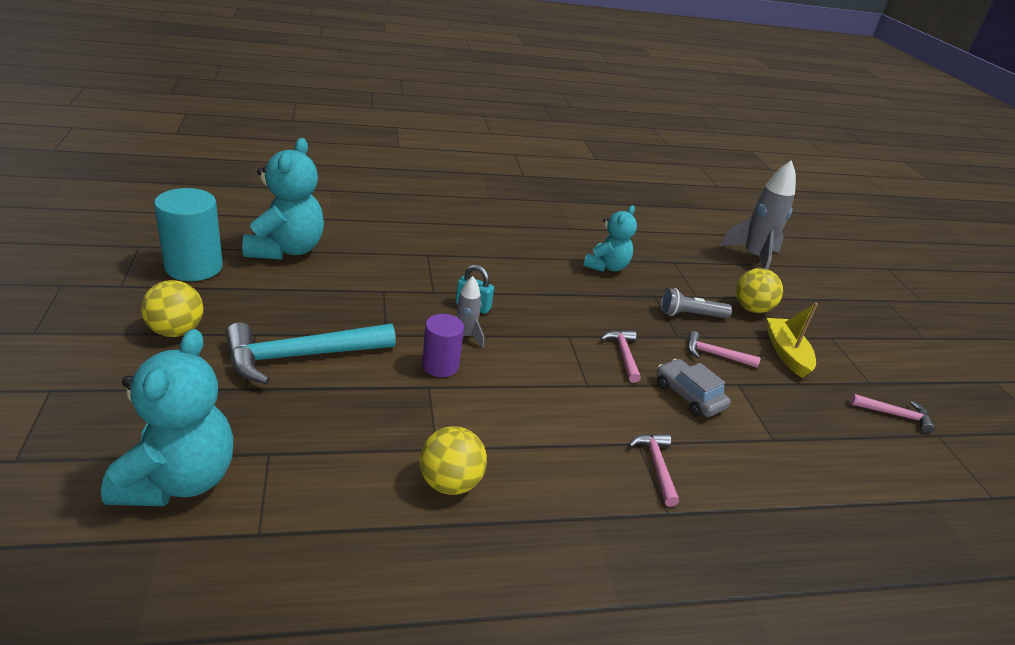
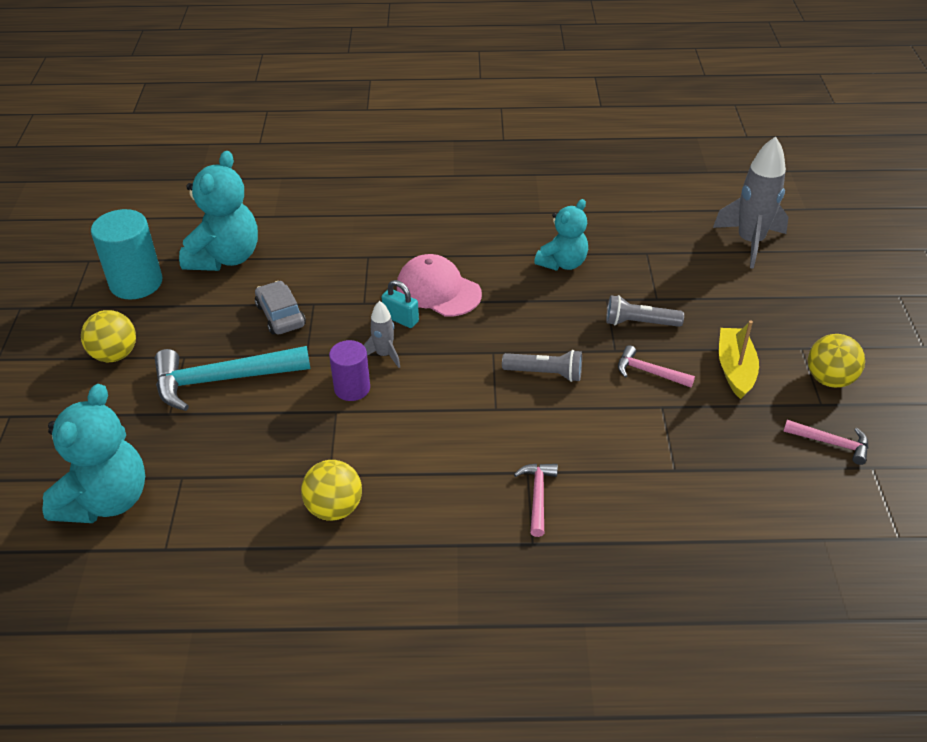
camera: 15 degrees right, 10 degrees up
(501, 284) = (438, 290): none -> pink cap
(623, 355) = (545, 373): pink hammer -> grey flashlight
(689, 396) = (600, 421): grey car -> grey car (280, 315)
(751, 309) = (717, 312): yellow ball -> yellow ball (829, 379)

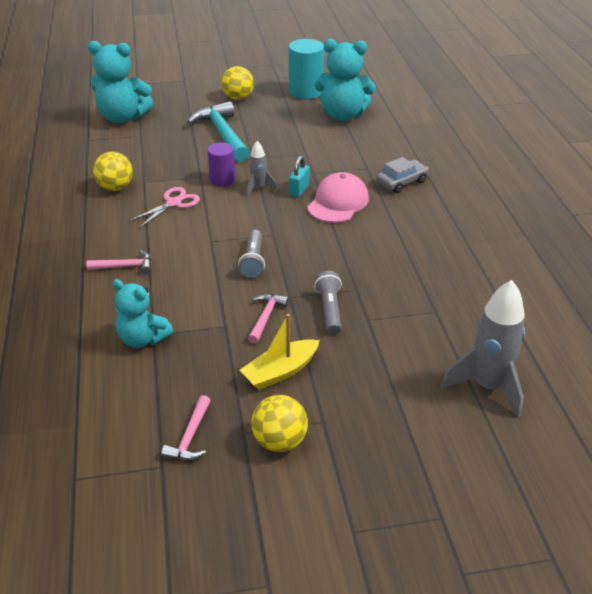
camera: 80 degrees right, 5 degrees down
(280, 315) = (289, 144): grey car -> grey car (401, 182)
(397, 442) = (173, 203): none -> pink scissors
(563, 263) = (398, 261): turquoise teddy bear -> turquoise teddy bear (143, 339)
(735, 369) = (280, 372): yellow boat -> yellow boat turned 150 degrees clockwise

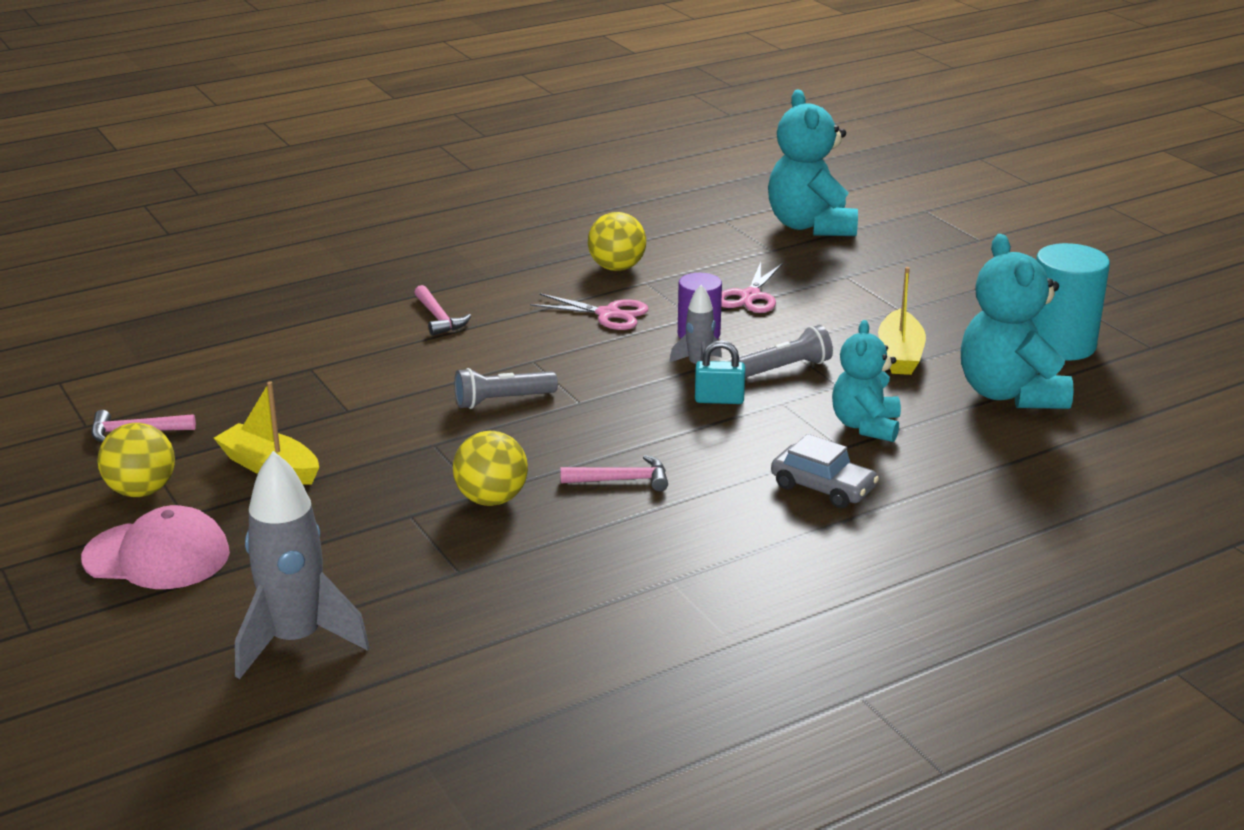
camera: 70 degrees right, 10 degrees down
(143, 339) = (299, 364): turquoise teddy bear -> turquoise teddy bear (865, 426)
(191, 154) = (750, 296): none -> pink scissors
(222, 134) = (835, 306): turquoise hammer -> none
(238, 98) = (968, 293): yellow ball -> yellow ball (491, 499)
(266, 317) = (378, 435): pink hammer -> pink hammer (622, 480)
(287, 130) = (900, 354): none -> yellow boat
(329, 310) = (418, 480): grey flashlight -> grey flashlight (785, 368)
(338, 202) = (708, 439): pink cap -> pink cap (157, 556)

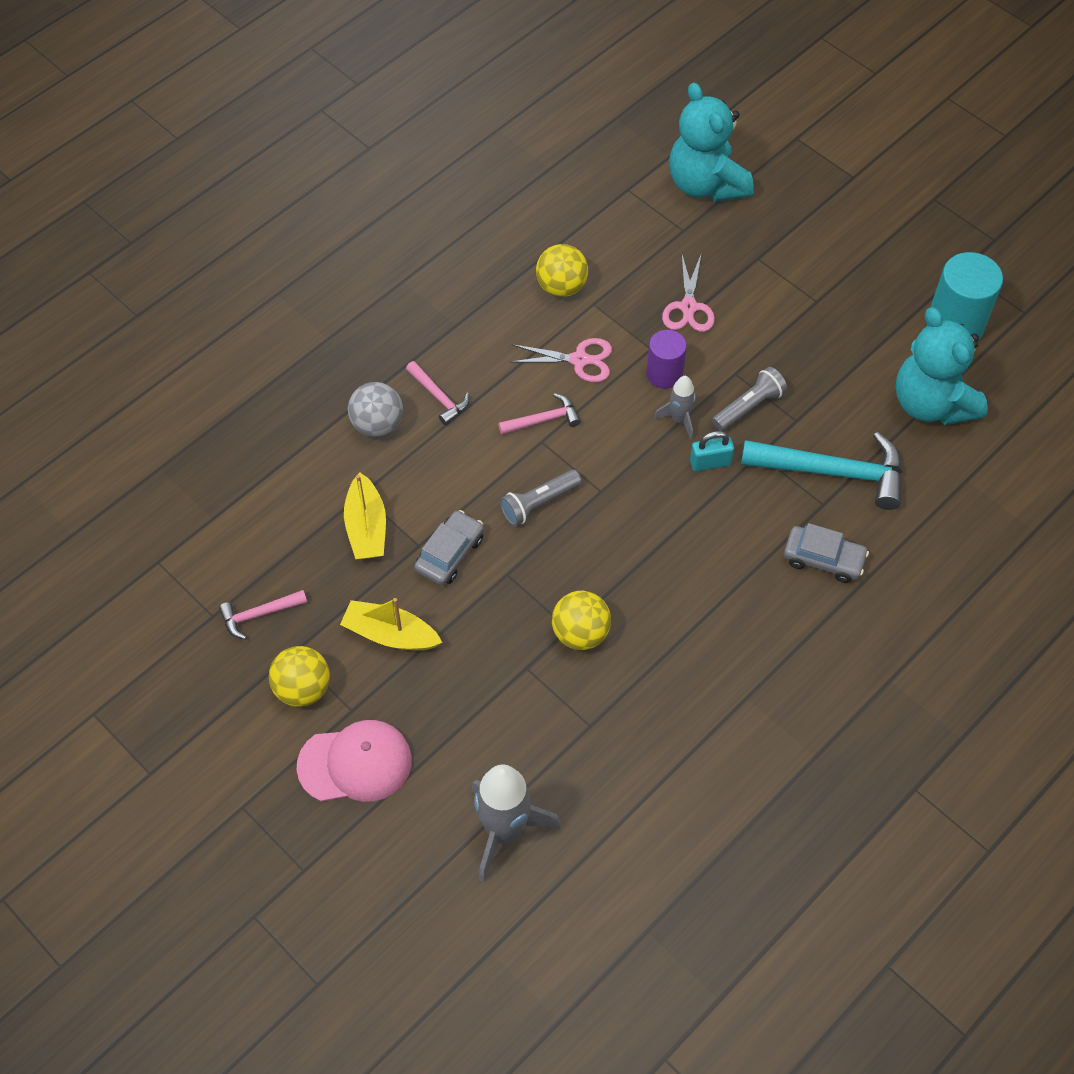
camera: 15 degrees left, 30 degrees up
(360, 327) = (377, 425): none -> grey ball
(378, 421) = (450, 553): none -> grey car
(622, 480) = (670, 585): pink hammer -> pink hammer (543, 420)
(865, 426) = (833, 472): turquoise teddy bear -> turquoise hammer
(900, 354) = (833, 367): yellow boat -> yellow boat (366, 527)

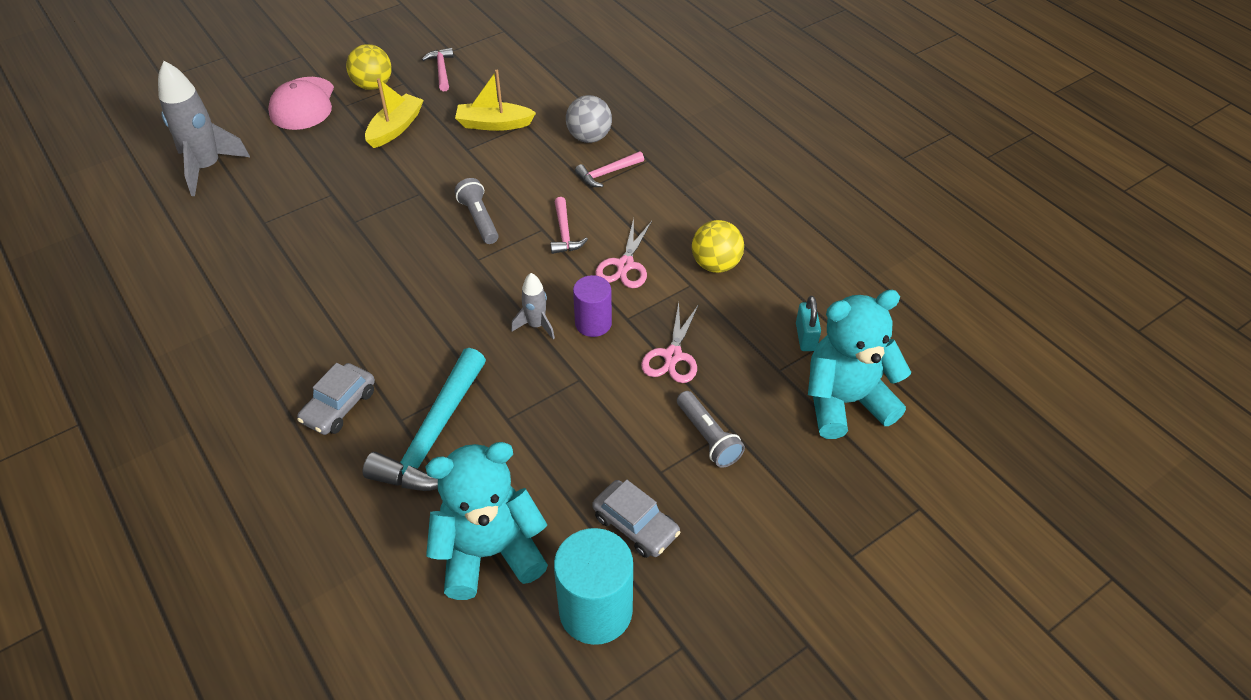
camera: 100 degrees right, 10 degrees down
(450, 553) = (452, 164): grey car -> grey car (635, 525)
(580, 633) = (345, 228): yellow ball -> none
(688, 307) = (672, 356): pink scissors -> pink scissors turned 90 degrees counterclockwise
(710, 462) = (480, 340): turquoise padlock -> turquoise padlock (806, 337)
(749, 407) = (535, 382): grey flashlight -> grey flashlight (708, 437)

